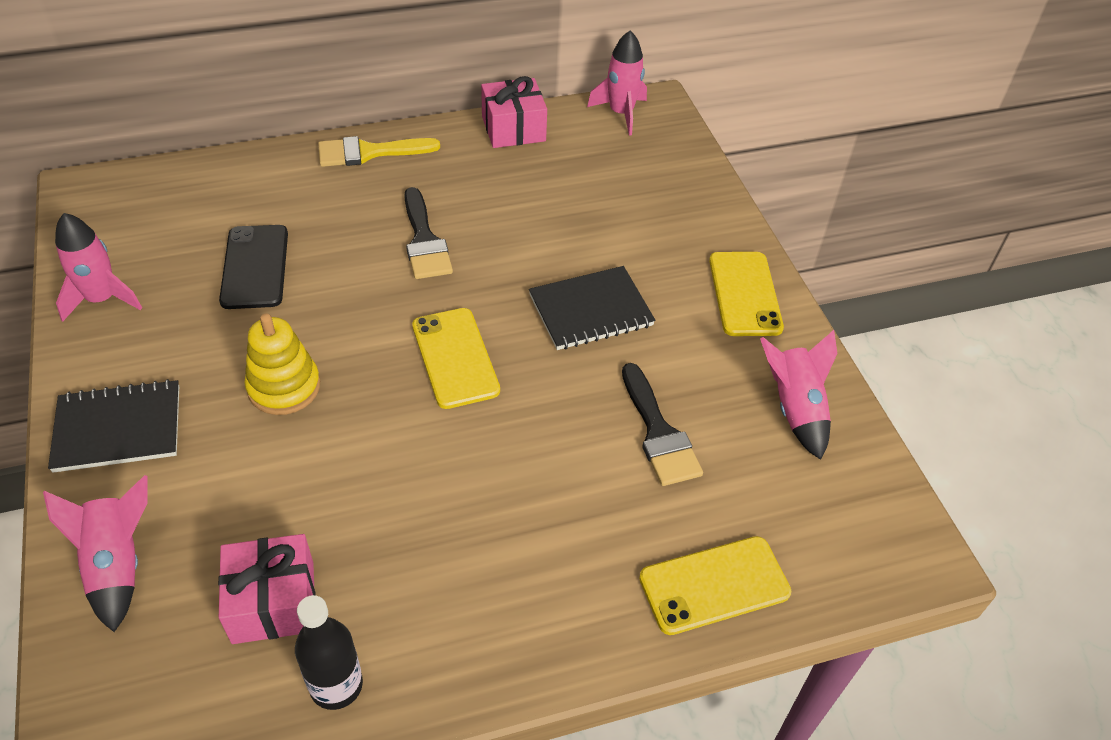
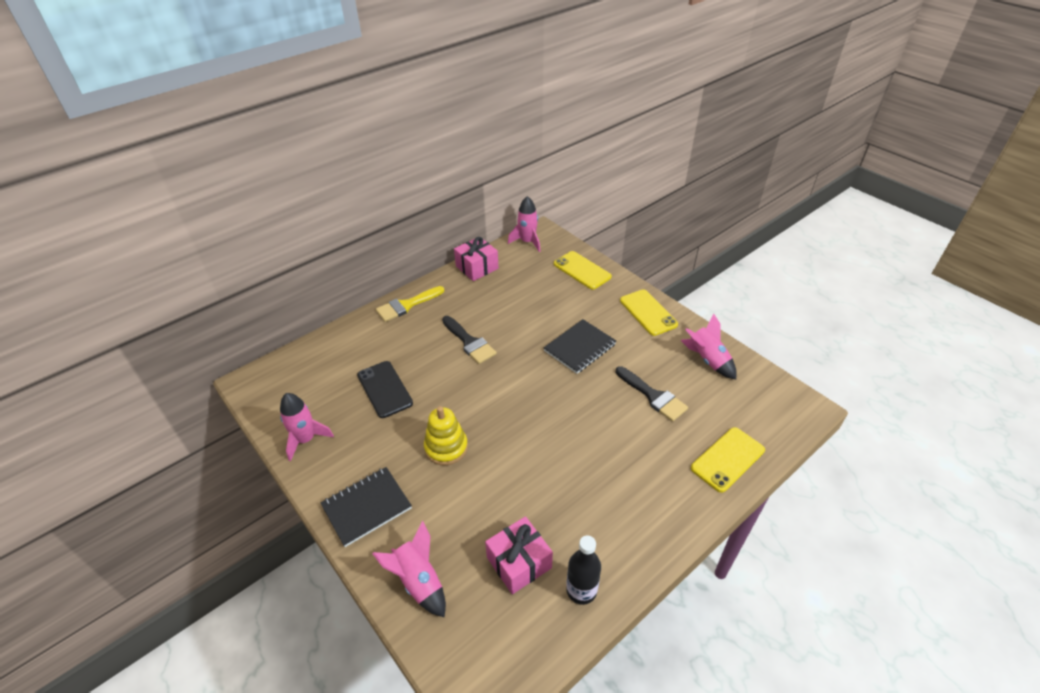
camera: 20 degrees left, 5 degrees down
(455, 358) = (527, 397): yellow phone -> yellow phone (582, 270)

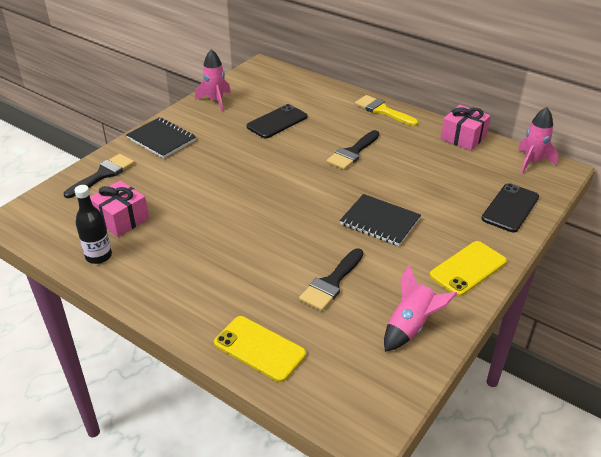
camera: 75 degrees right, 5 degrees down
(418, 581) = (103, 174): pink rocket -> black brush
(446, 447) = (225, 163): yellow stacking toy -> none
(582, 270) = (510, 208): yellow phone -> black phone

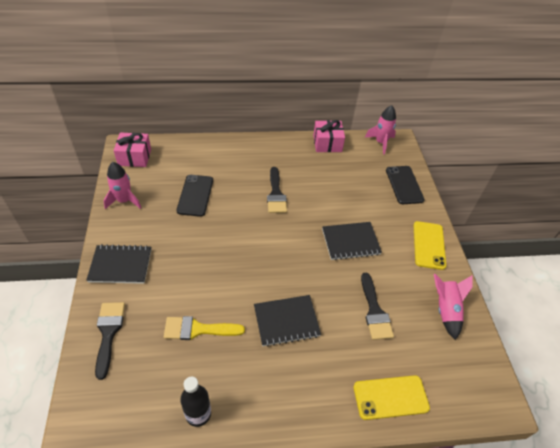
camera: 45 degrees left, 10 degrees up
(121, 219) = (176, 365): pink gift -> pink gift (134, 157)
(240, 242) = (286, 321): none -> black notebook
(382, 110) = (257, 146): yellow brush -> yellow brush (197, 329)

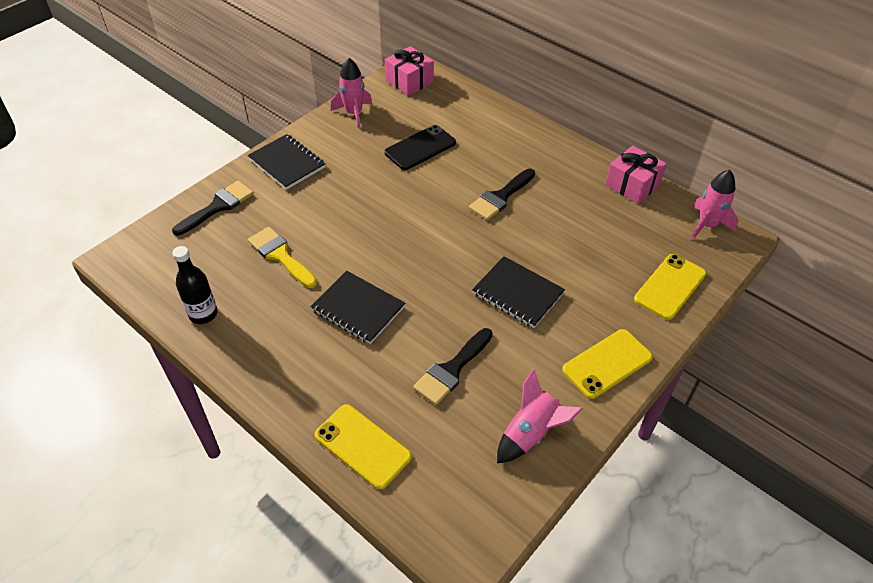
camera: 50 degrees right, 0 degrees up
(404, 185) = (670, 286): black phone -> yellow phone

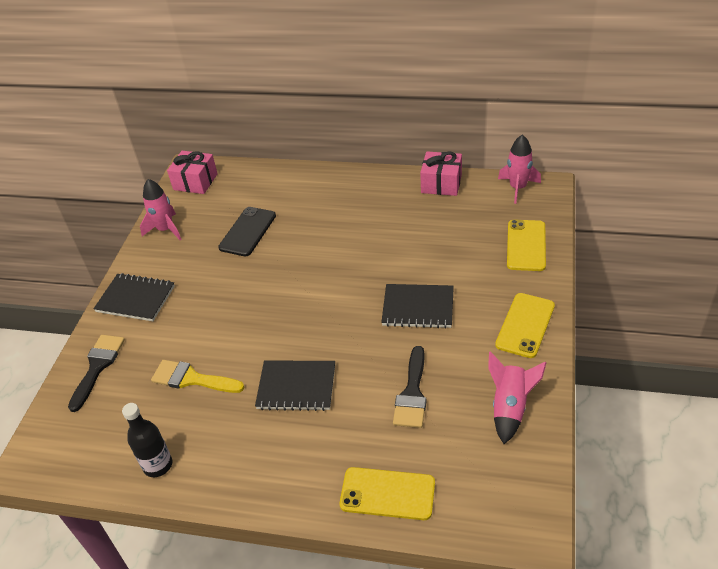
camera: 25 degrees left, 5 degrees down
(500, 197) = (346, 240): black brush -> none

